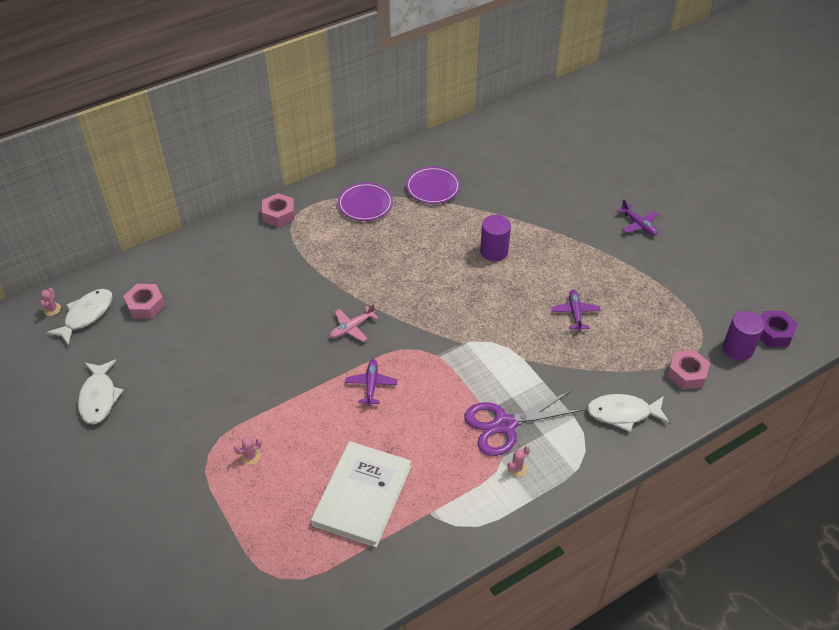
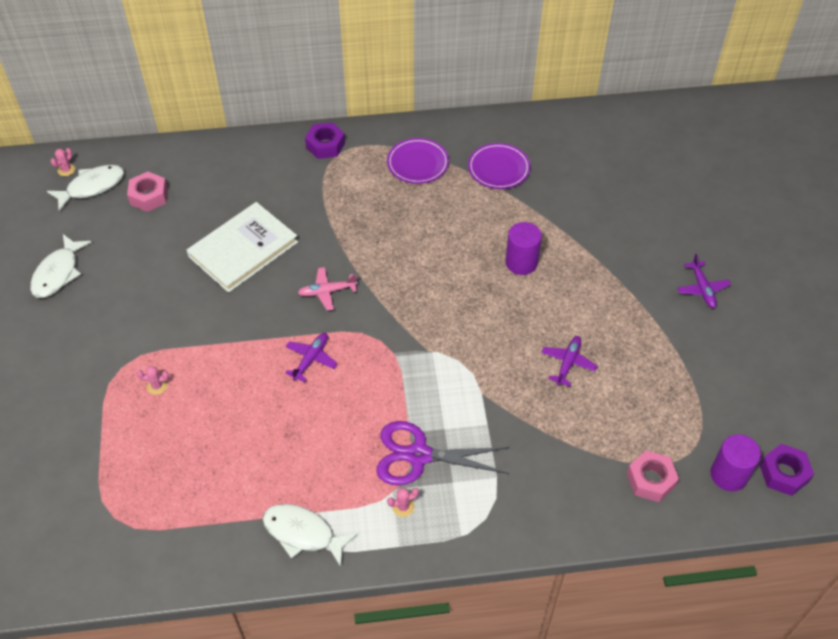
camera: 25 degrees right, 5 degrees up
(279, 214) = (325, 145): pink nut -> purple nut
(362, 495) = (236, 469): white book -> white book (243, 249)
(622, 413) = (551, 494): white fish -> white fish (303, 533)

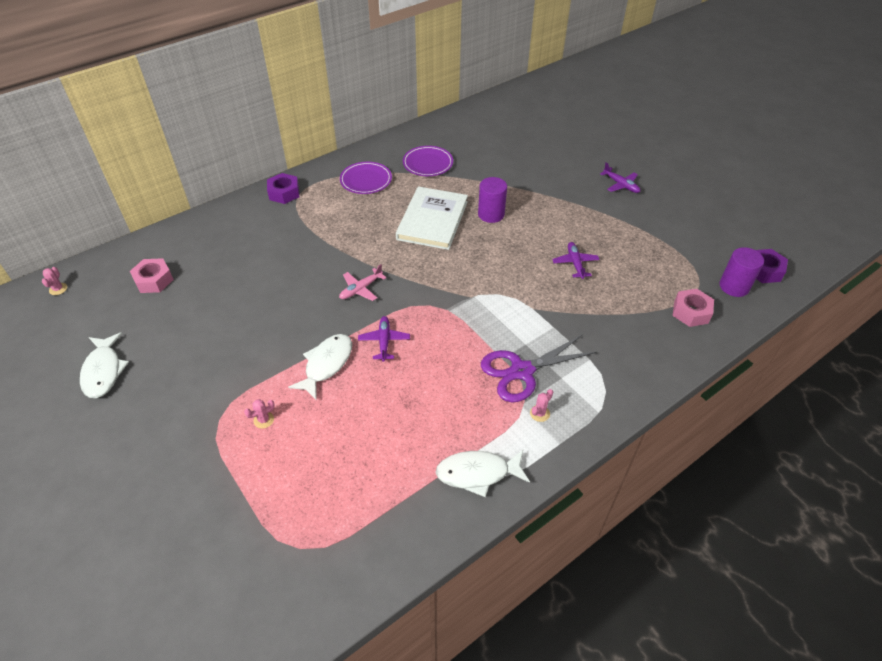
camera: 30 degrees left, 5 degrees down
(92, 187) = (93, 293): white fish -> white fish (326, 364)
(243, 249) = (267, 287): white book -> white book (432, 220)

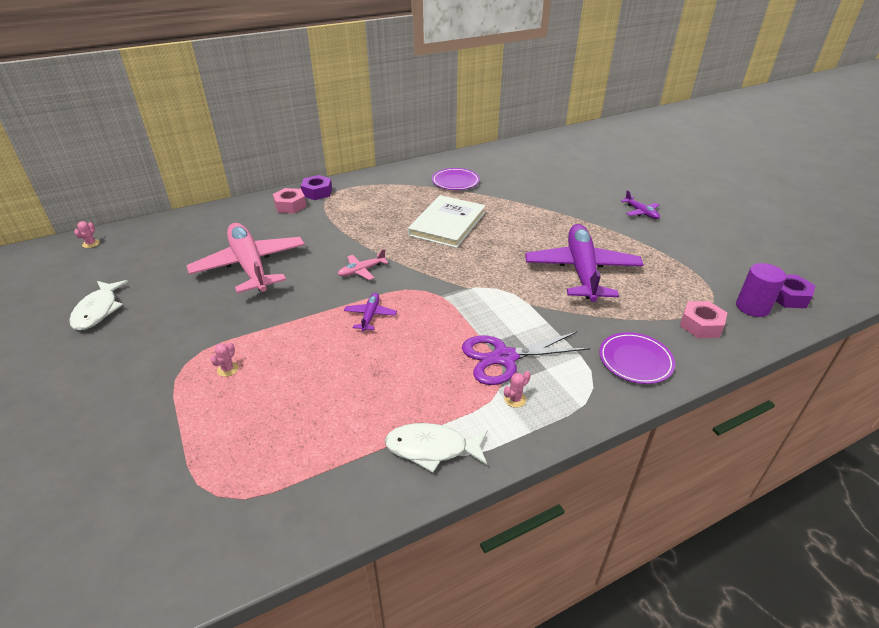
camera: 10 degrees right, 10 degrees down
(154, 280) = (175, 245): pink nut -> pink nut (290, 205)
(244, 297) = (250, 266): none -> pink plane
(263, 420) = (228, 369): pink cactus -> pink cactus turned 45 degrees counterclockwise
(326, 364) = (307, 329): white fish -> none
(366, 180) = (394, 189): purple plate -> purple plate (635, 361)
(491, 214) = (505, 224): purple cylinder -> none
(575, 263) = (582, 271): purple plane -> purple plane, size x2.39

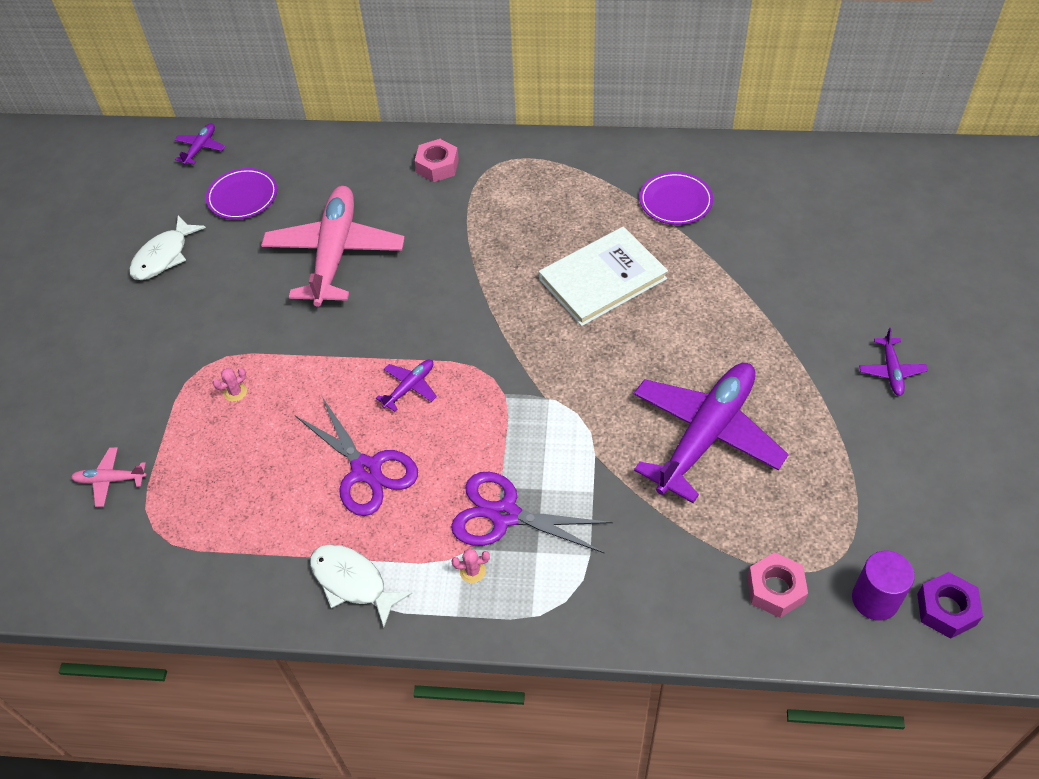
camera: 35 degrees right, 15 degrees up
(91, 244) = (200, 148): pink cactus -> purple plane
(317, 192) = (484, 153): purple nut -> none
(362, 270) = (446, 315): pink plane -> pink plane (110, 480)
(379, 374) = (366, 470): none -> purple scissors
(635, 361) = (644, 594): purple plate -> purple plate (242, 197)

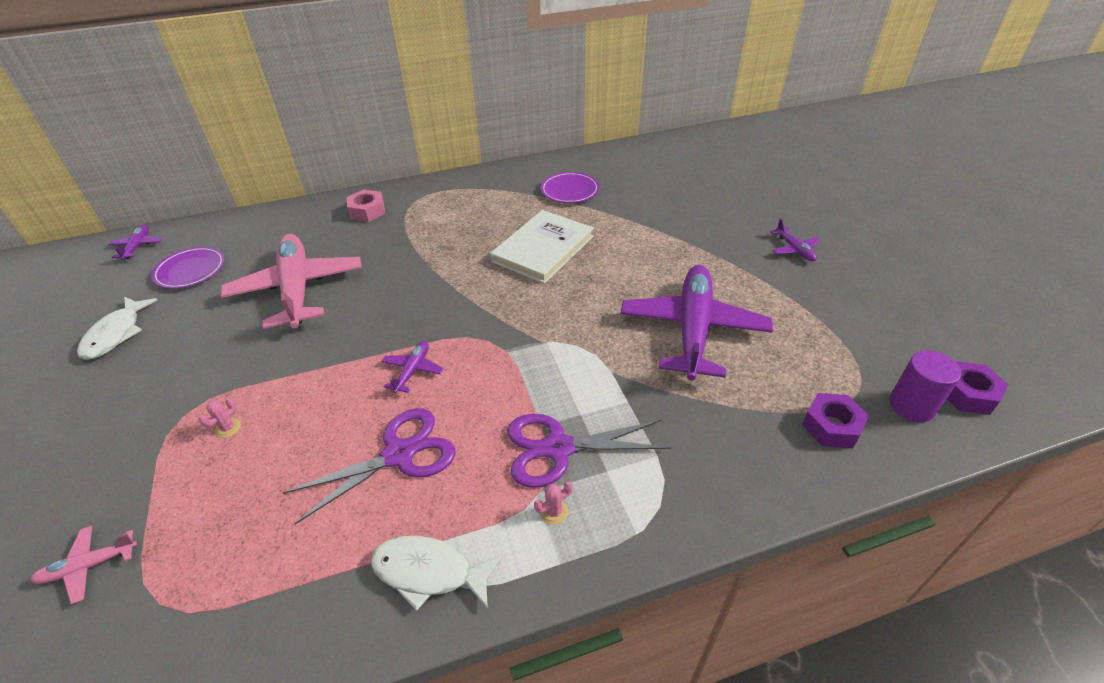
camera: 25 degrees left, 10 degrees down
(366, 470) = (399, 454): purple scissors -> purple scissors turned 60 degrees counterclockwise
(775, 589) = (831, 426): pink nut -> purple nut

